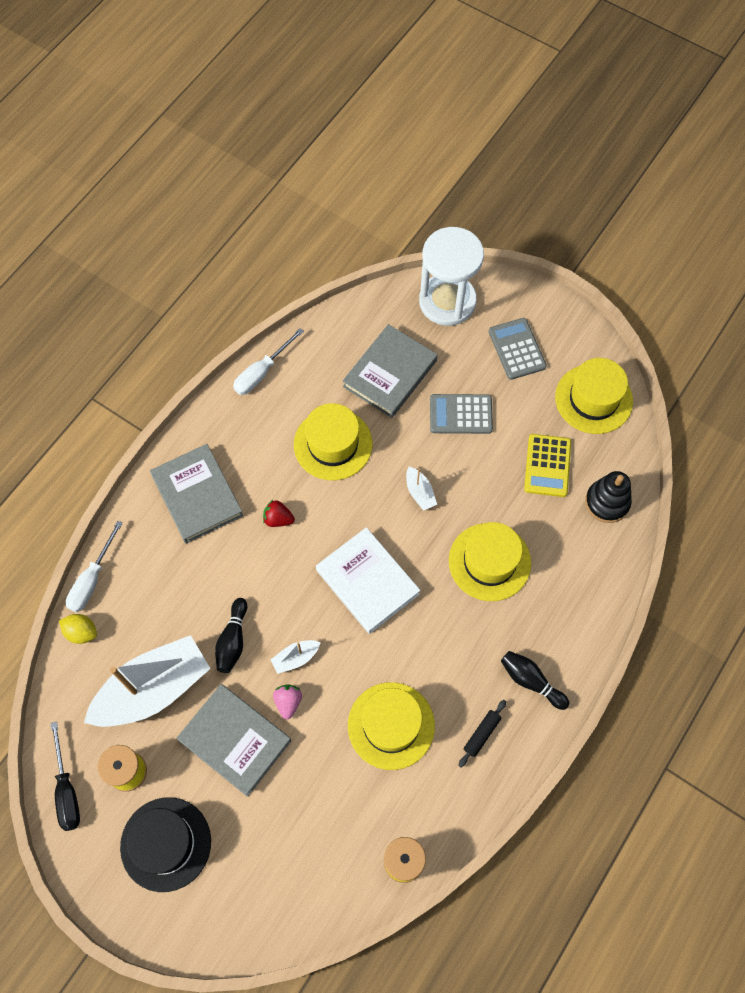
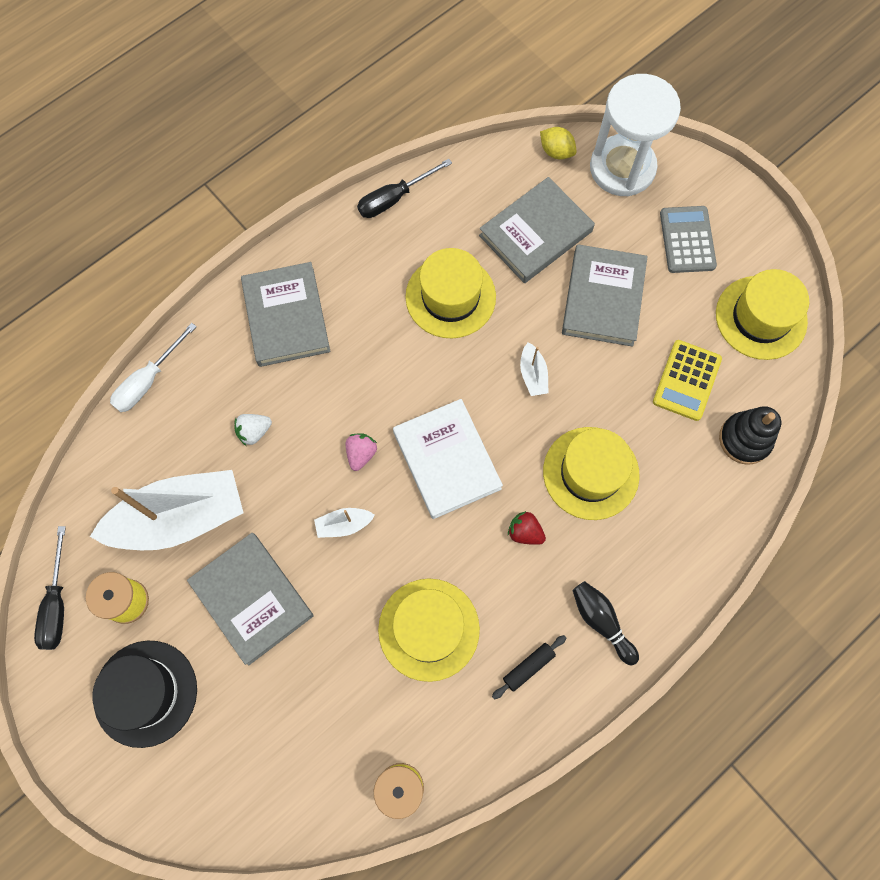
camera: 15 degrees right, 5 degrees up
(81, 632) = (121, 435): yellow lemon -> yellow lemon (556, 152)
(197, 600) = (254, 432): none -> white strawberry
(233, 640) = (281, 487): black bowling pin -> none
(262, 372) = (394, 198): white screwdriver -> black screwdriver
(278, 519) = (367, 365): red strawberry -> red strawberry (525, 532)
(288, 702) = (322, 572): pink strawberry -> pink strawberry (361, 454)
(461, 414) = (603, 298): grey calculator -> grey book

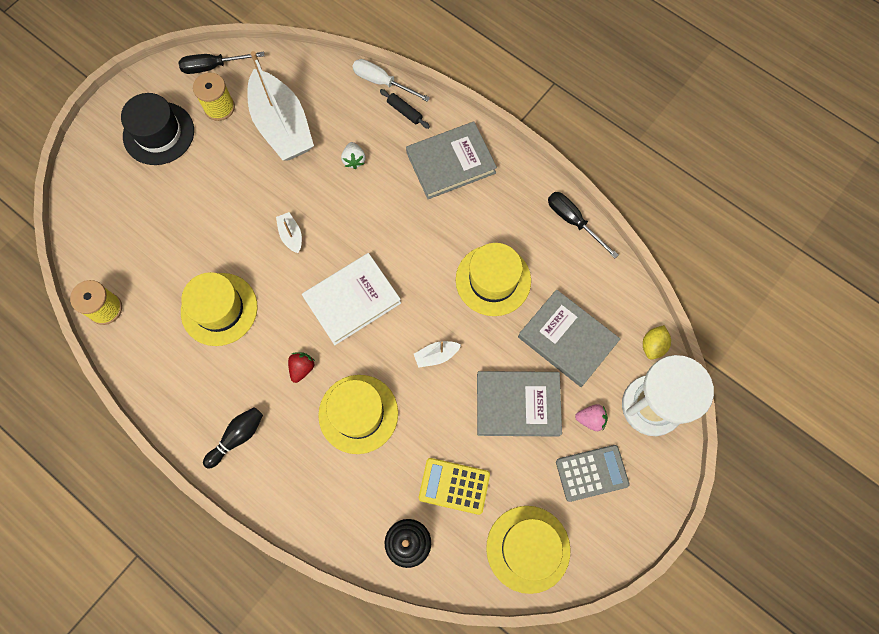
camera: 80 degrees right, 0 degrees up
(252, 599) = (229, 185): grey book -> none
(254, 432) = (354, 160): white strawberry -> white strawberry turned 150 degrees counterclockwise
(361, 454) = (348, 237): pink strawberry -> pink strawberry (590, 419)
(528, 667) = (197, 386): black rolling pin -> black rolling pin (404, 111)

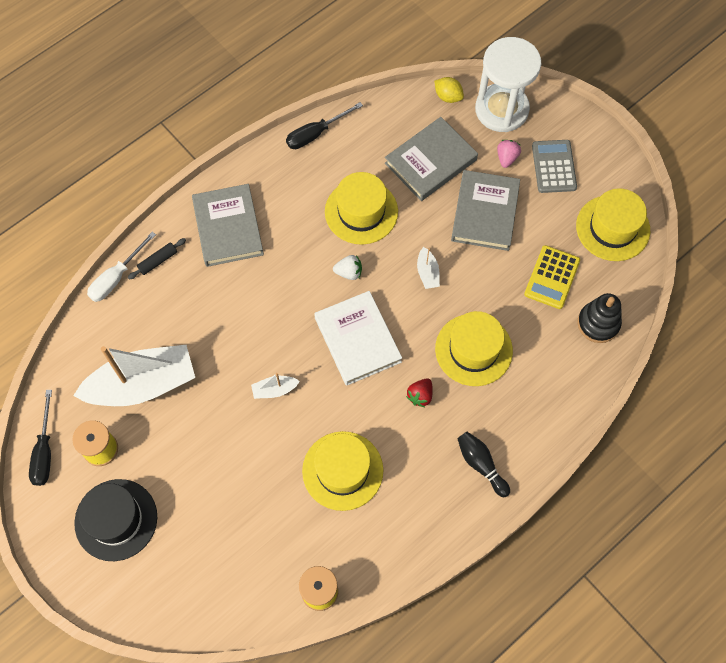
camera: 80 degrees left, 5 degrees down
(302, 368) = (420, 396): red strawberry -> red strawberry turned 90 degrees counterclockwise
(354, 160) = (202, 317): white strawberry -> white strawberry (349, 272)

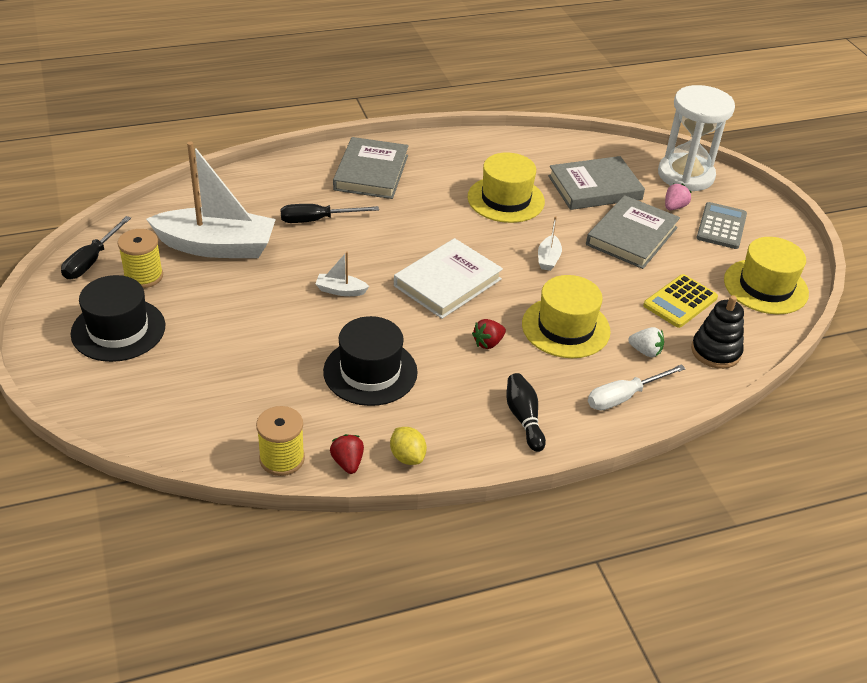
camera: 20 degrees right, 25 degrees down
(116, 277) = (246, 172): white screwdriver -> white screwdriver (624, 397)
(158, 261) = (291, 174): black rolling pin -> none
(315, 134) = (493, 140): black screwdriver -> black screwdriver (317, 220)
(342, 470) = (370, 372): yellow hat -> black hat
(349, 272) = (468, 234): white strawberry -> white strawberry (645, 351)
(357, 340) = (447, 282): white book -> white book turned 45 degrees clockwise
(370, 572) = (347, 462): none -> red strawberry
(448, 96) = (635, 153): yellow lemon -> yellow lemon (407, 457)

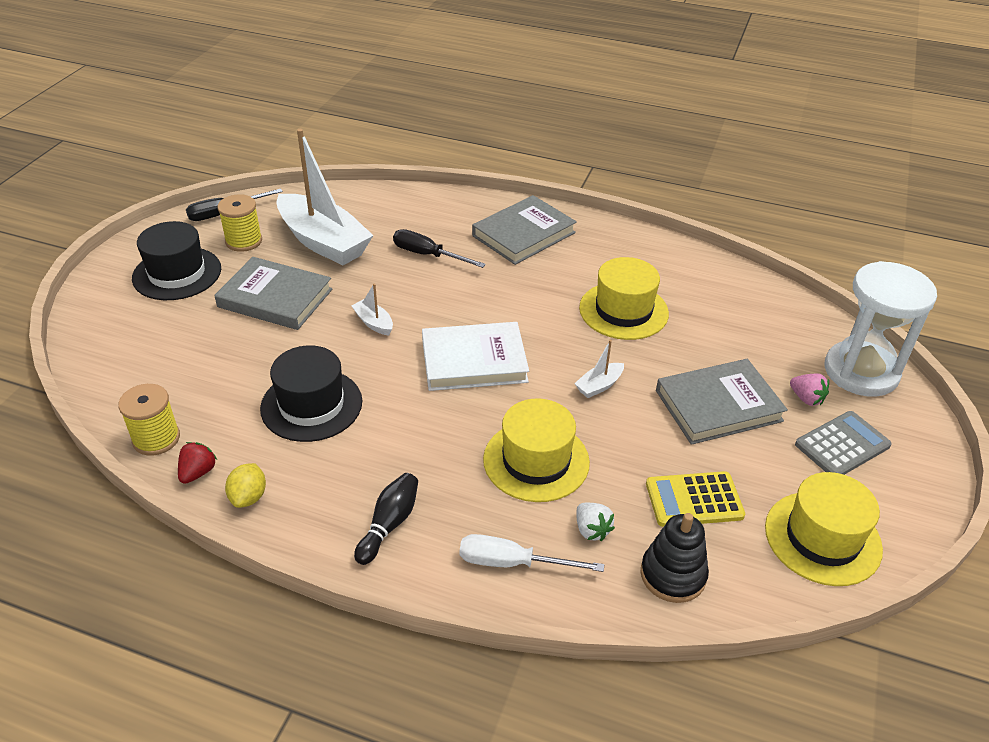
camera: 40 degrees right, 0 degrees up
(488, 343) = (443, 435): red strawberry -> none
(594, 187) = (734, 339): grey book -> grey book (275, 298)
(674, 207) = (806, 398): pink strawberry -> pink strawberry turned 60 degrees clockwise

